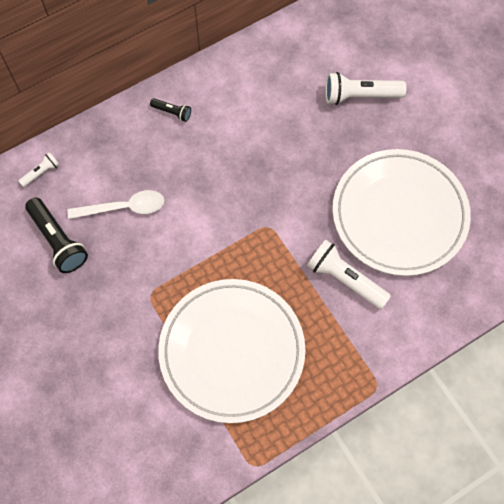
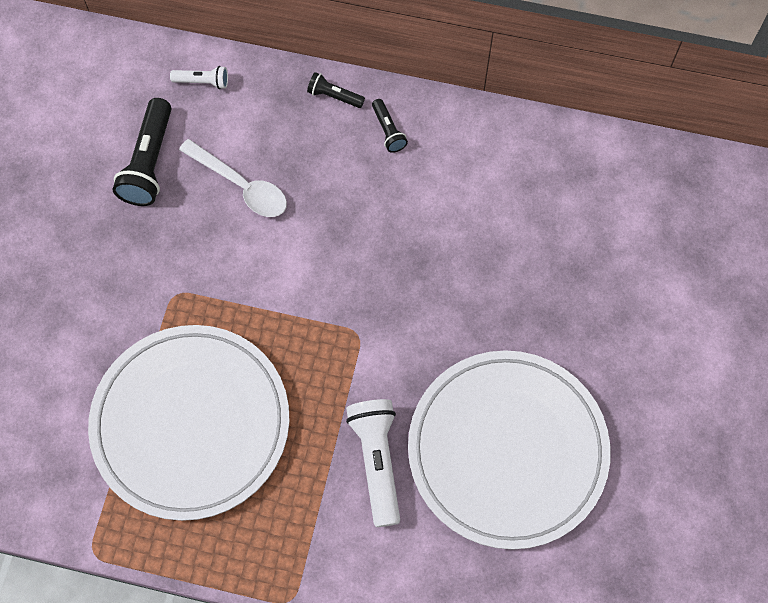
camera: 45 degrees right, 0 degrees up
(124, 119) = (334, 96): none -> black flashlight
(360, 96) = (604, 286): white flashlight -> none

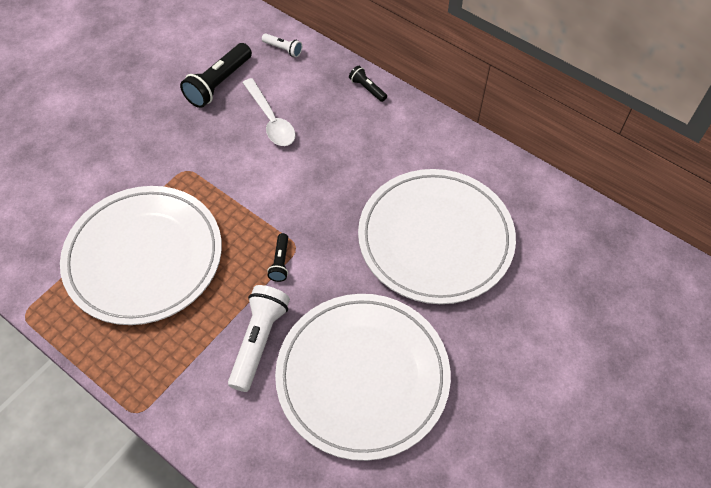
camera: 25 degrees right, 10 degrees down
(388, 131) = (393, 123): black flashlight -> black flashlight (280, 262)
(506, 257) = (435, 239): none -> white plate

